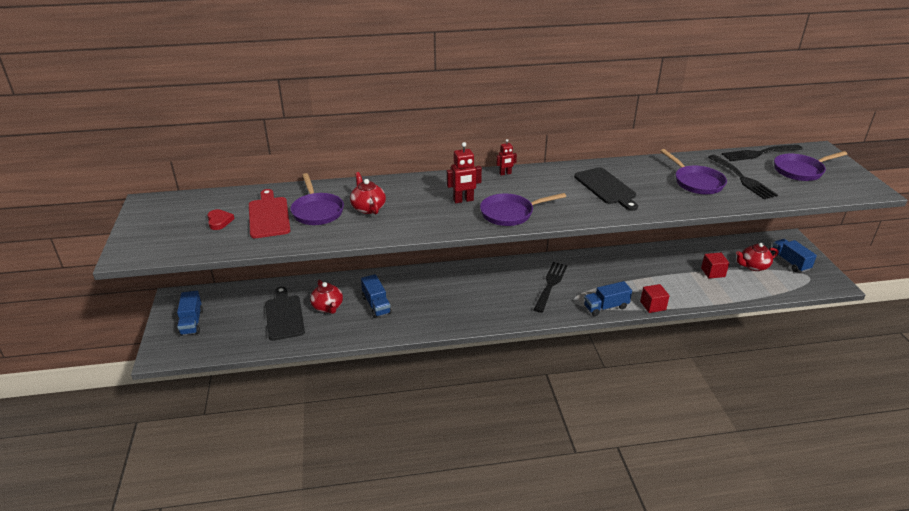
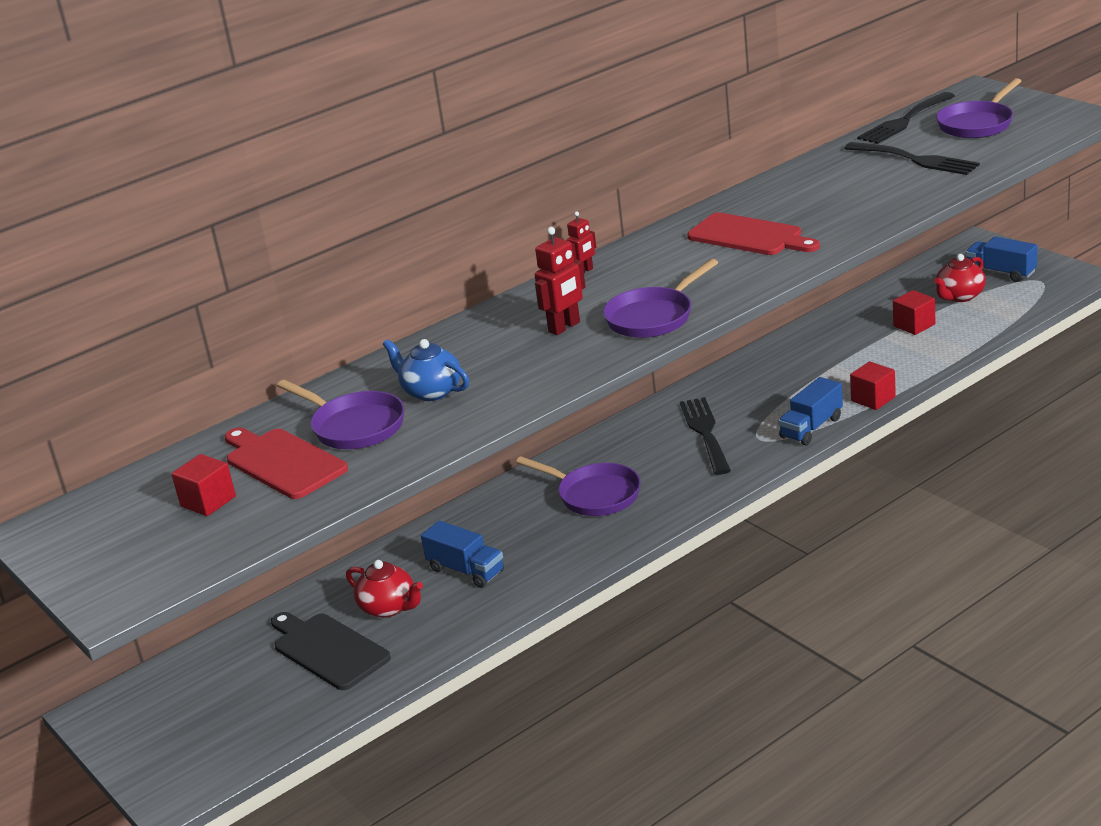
camera: 25 degrees left, 5 degrees down
(192, 322) = (173, 730): blue truck -> none
(219, 221) = (208, 501): red heart -> red cube
(368, 208) = (431, 391): red teapot -> blue teapot
(606, 188) = (749, 236): black cutting board -> red cutting board
(696, 182) = (861, 186): purple pan -> purple pan (594, 495)

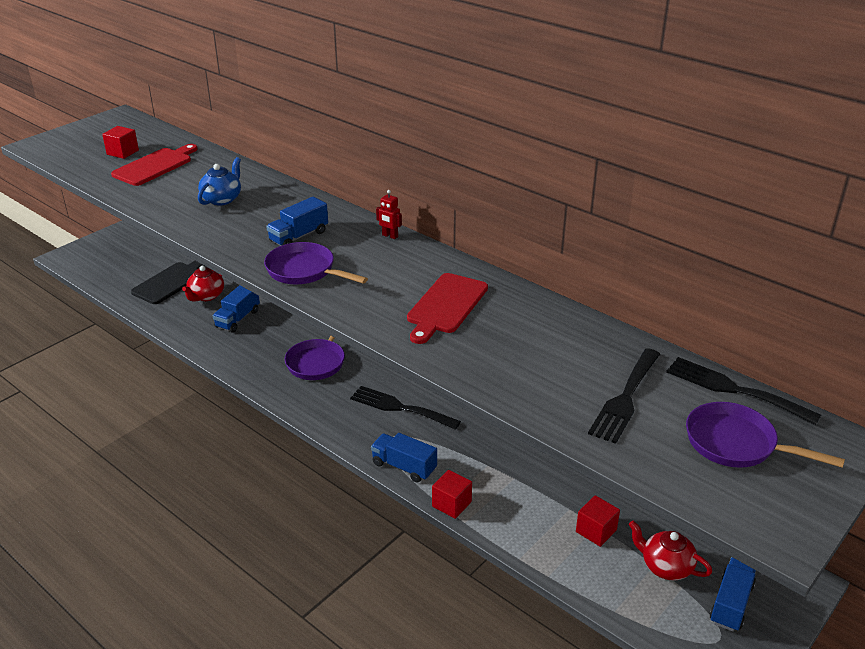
camera: 75 degrees right, 5 degrees up
(354, 426) = (188, 181): purple pan -> none
(564, 327) = (299, 236): red robot -> blue truck
(705, 432) = (400, 407): black fork -> black fork turned 135 degrees counterclockwise

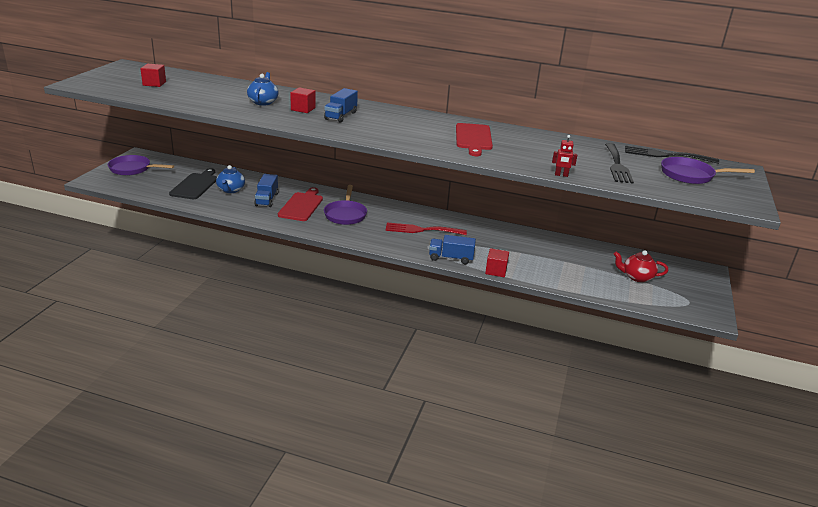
camera: 25 degrees left, 5 degrees down
(155, 166) = (190, 89): red cutting board -> red cutting board (302, 205)
(206, 296) = (231, 190): red teapot -> blue teapot
(304, 271) = (365, 131): purple pan -> purple pan (133, 169)
(390, 236) = (400, 111): red robot -> red robot (561, 175)
(400, 407) = (421, 230): black fork -> red fork
(596, 531) = (587, 268): red cube -> red cube (303, 109)
(731, 603) = (682, 286): blue truck -> none

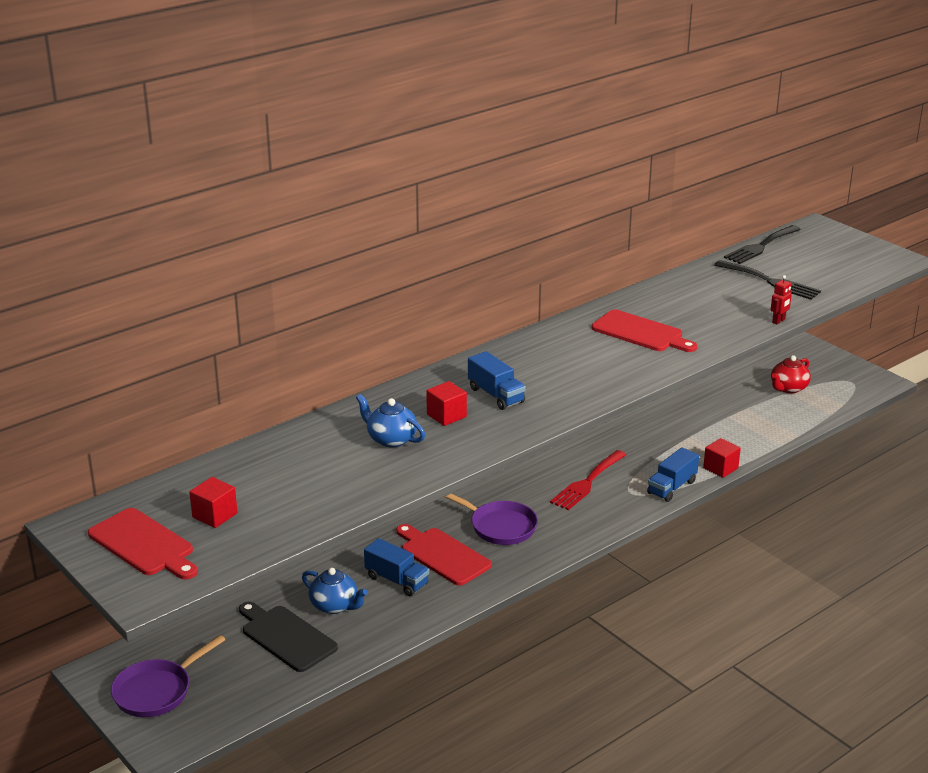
camera: 55 degrees left, 0 degrees up
(118, 77) = (144, 545): none -> red cutting board
(690, 175) = (818, 256): purple pan -> none

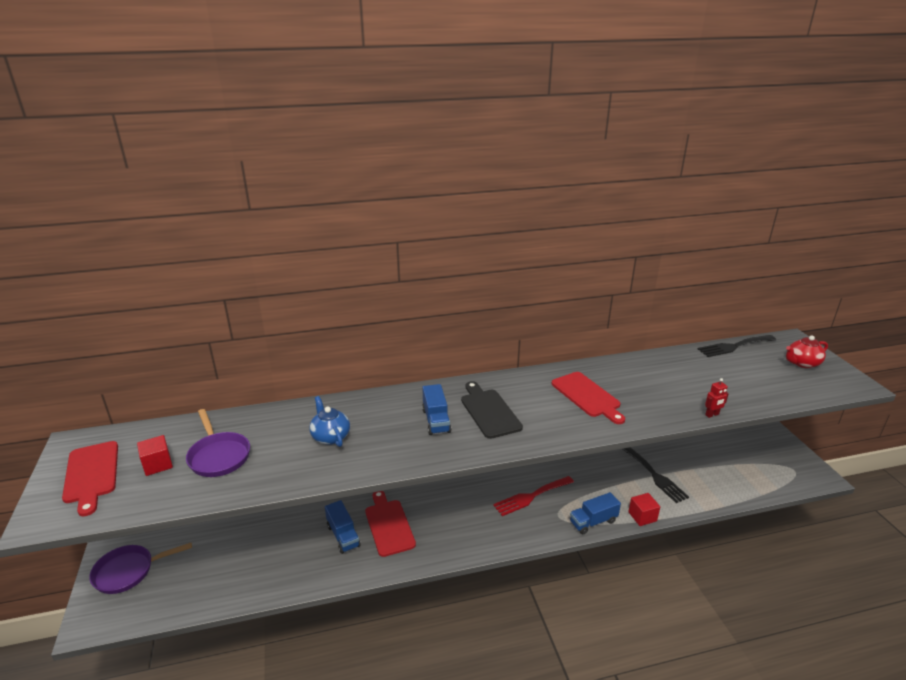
camera: 25 degrees right, 0 degrees up
(286, 637) = (238, 557): black cutting board -> black cutting board (489, 411)
(334, 606) = (288, 542): blue teapot -> none
(446, 415) = (386, 428): red cube -> none
(499, 526) = (444, 514): purple pan -> purple pan (218, 456)
(771, 281) = (725, 378): black fork -> black fork (655, 475)
(788, 388) = (736, 461): red teapot -> red teapot (802, 363)

